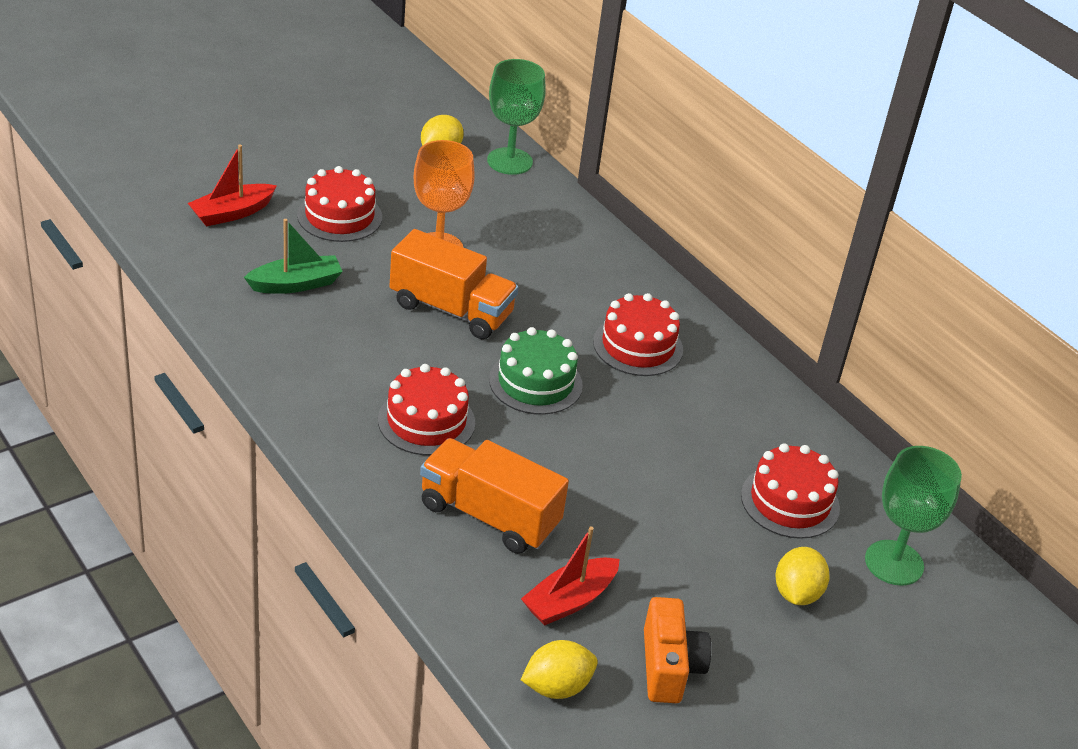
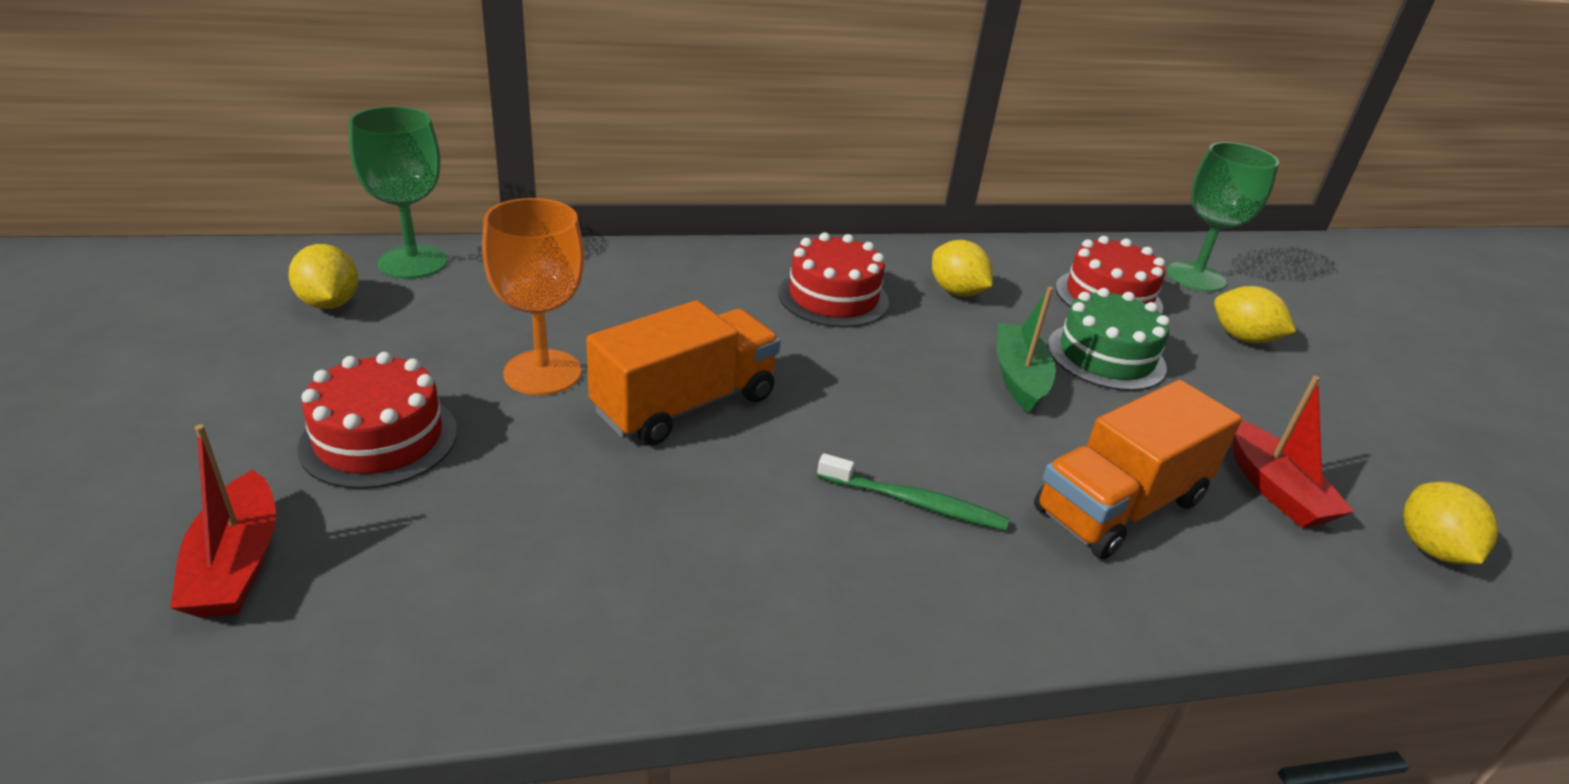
camera: 65 degrees left, 5 degrees down
(296, 284) = (512, 542): green boat -> green boat (1019, 377)
(426, 421) = (915, 502): red cake -> green toothbrush
(535, 382) = (868, 385): green cake -> green cake (1106, 356)
(669, 667) = (1370, 451): orange camera -> none
(710, 409) = (956, 292): none -> yellow lemon

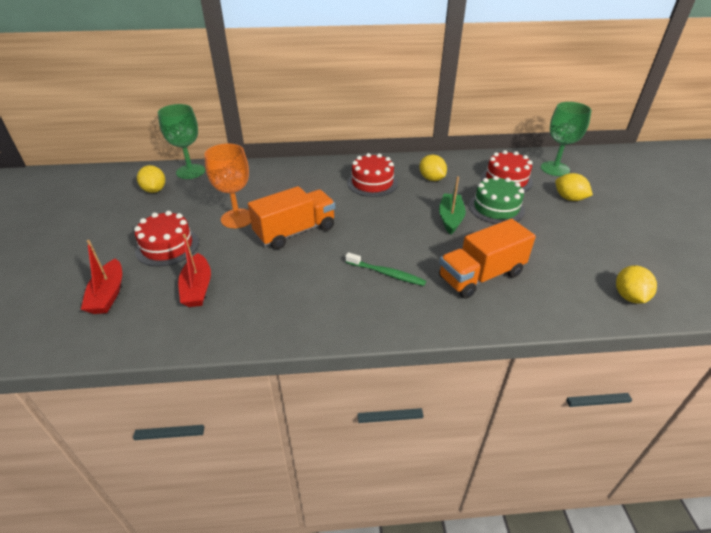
camera: 10 degrees right, 5 degrees up
(1275, 489) = (560, 269): red boat -> red boat (197, 288)

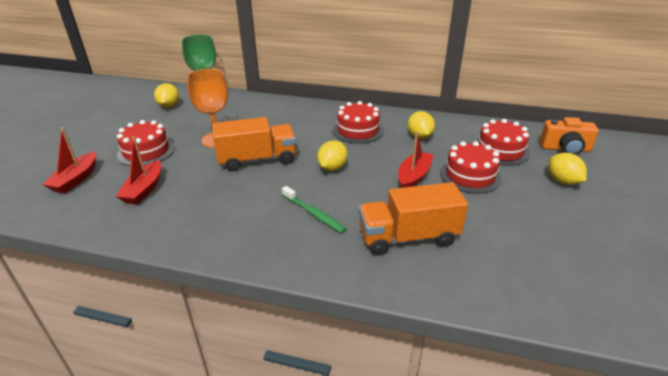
camera: 20 degrees right, 5 degrees down
(450, 218) = (413, 176): green boat -> red boat
(496, 208) = (470, 175): green cake -> red cake
(555, 169) = (565, 149): green goblet -> orange camera
(629, 296) = (570, 299): yellow lemon -> yellow lemon (332, 168)

